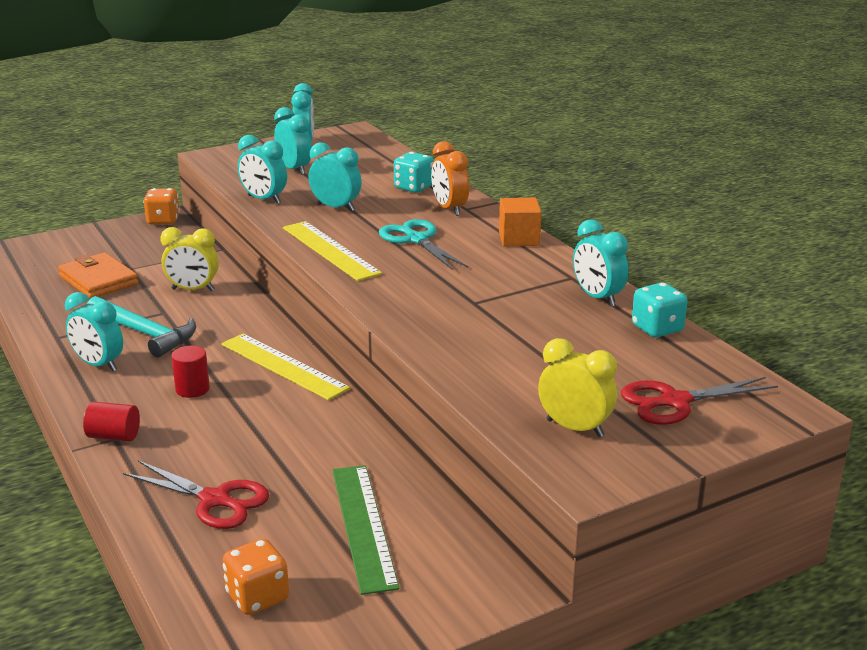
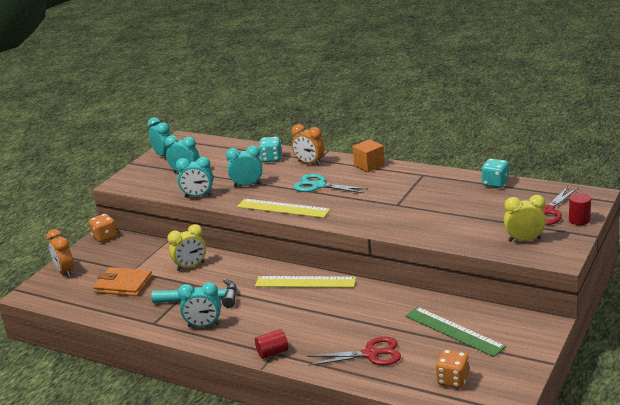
camera: 30 degrees left, 0 degrees up
(71, 241) = (65, 271): none -> orange clock
(192, 389) = (276, 313): red cylinder -> red cylinder (579, 220)
(597, 297) = (449, 179): turquoise clock -> none

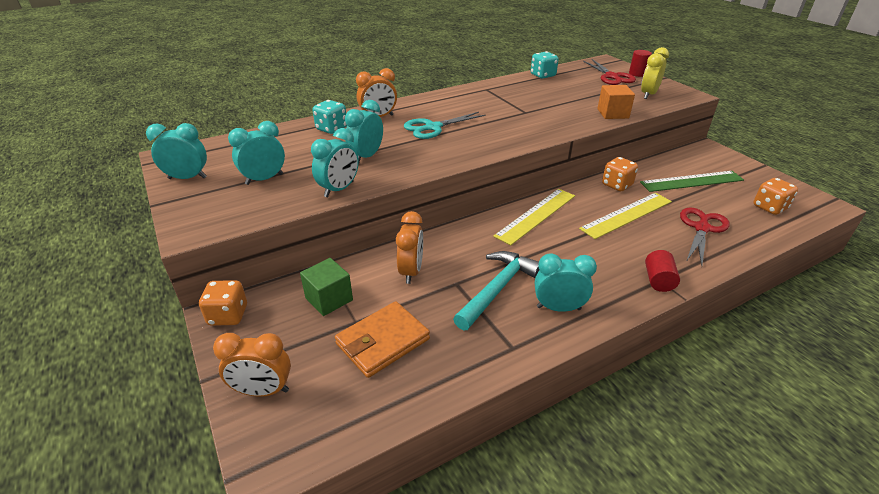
camera: 60 degrees left, 10 degrees up
(142, 255) = (329, 299): none -> green cube
(190, 266) = (411, 271): yellow clock -> orange clock
(203, 325) = (558, 308): turquoise clock -> turquoise clock turned 120 degrees counterclockwise
(283, 208) = (452, 156): yellow ruler -> yellow ruler (627, 215)
(369, 165) = (432, 99): orange cube -> orange cube (613, 113)
(397, 299) = (617, 185): none -> orange dice

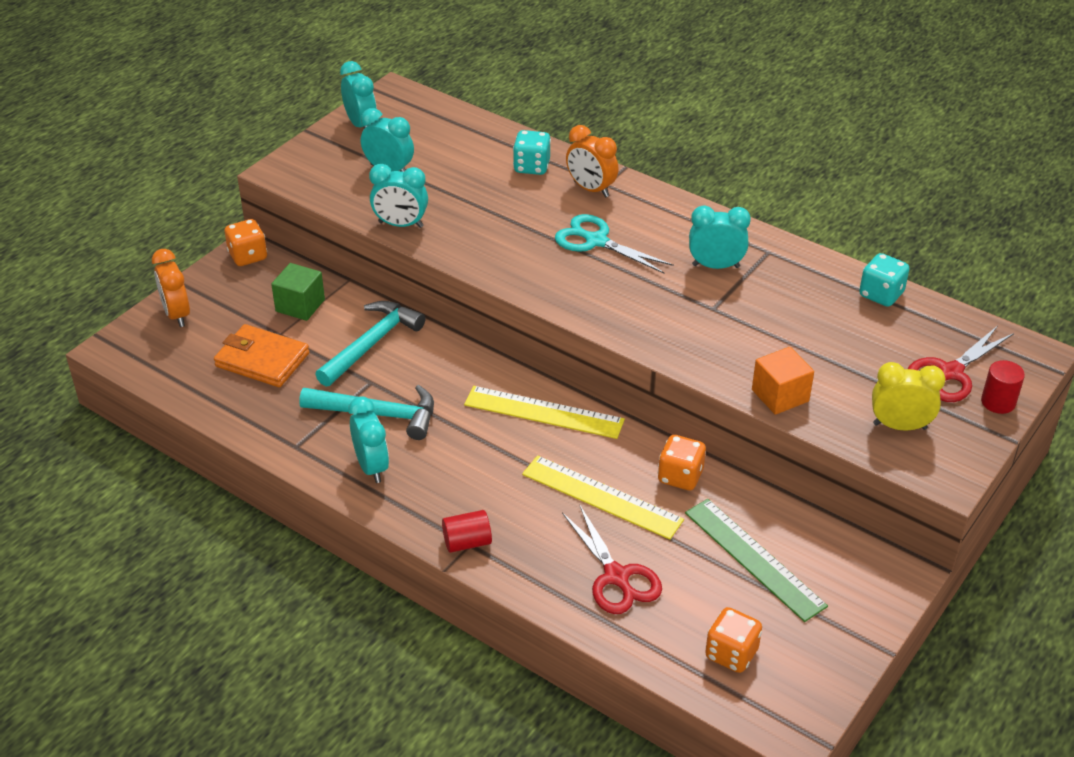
camera: 65 degrees right, 5 degrees up
(366, 156) = (482, 217): turquoise clock -> turquoise clock (715, 266)
(411, 271) = (371, 344): orange clock -> turquoise hammer
(702, 228) = (616, 577): red scissors -> red scissors turned 60 degrees clockwise

